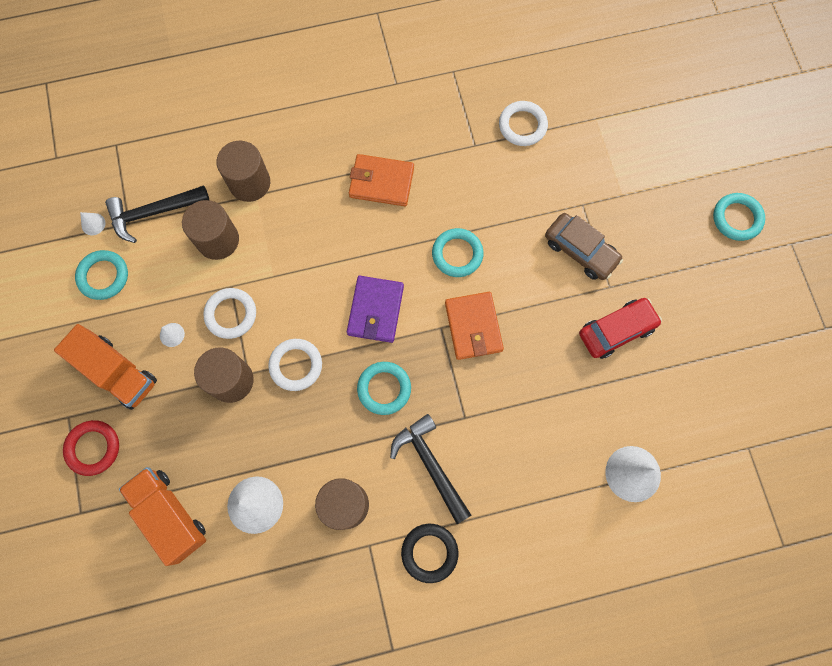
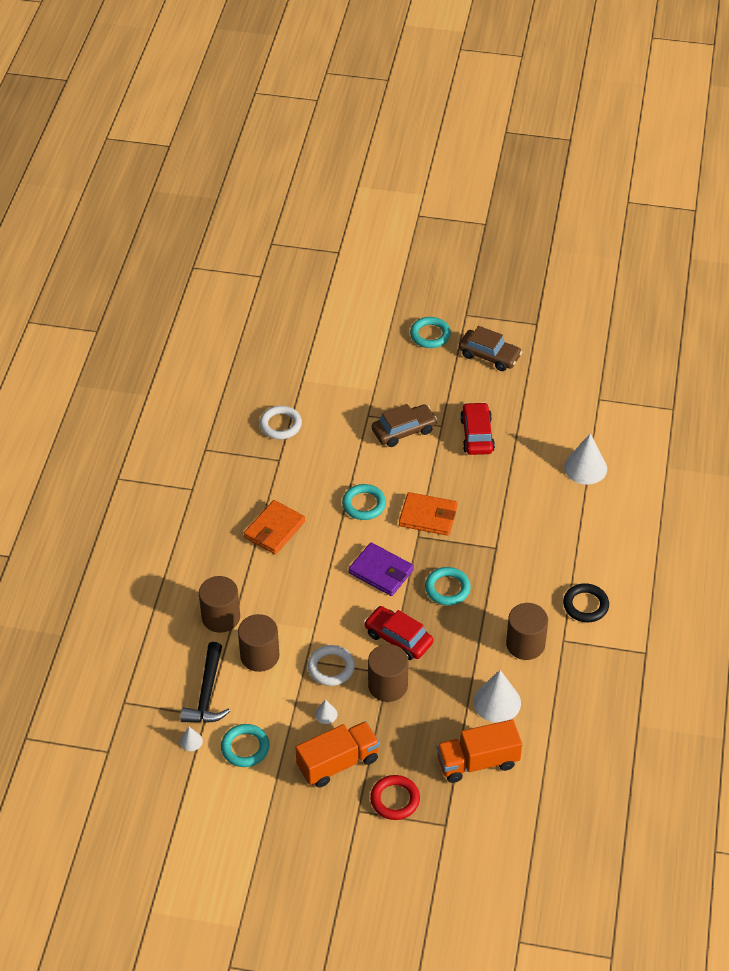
camera: 65 degrees left, 25 degrees down
(296, 365) = (398, 638): white ring -> red car
(430, 464) = (521, 581): black hammer -> none
(743, 295) = (489, 356): none -> brown car

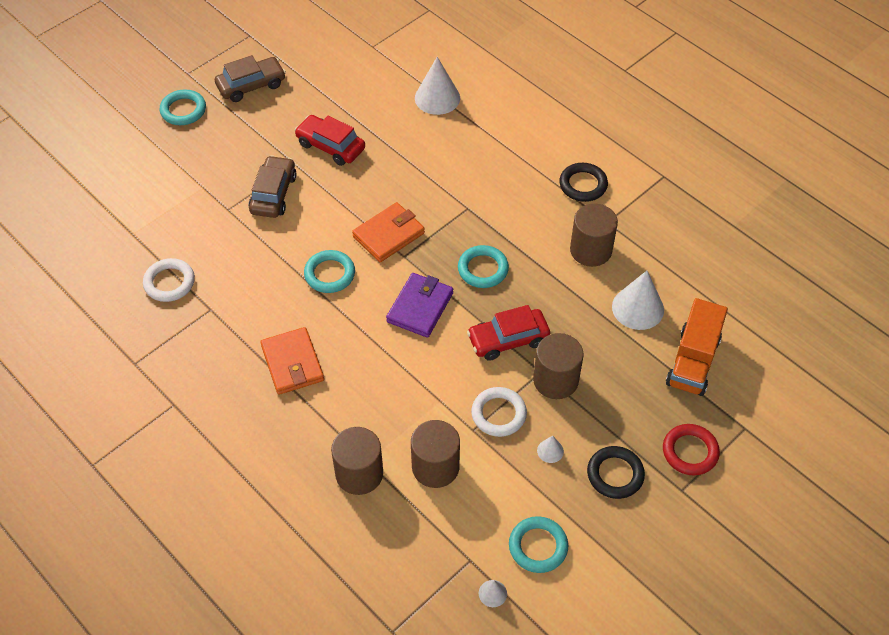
camera: 55 degrees left, 5 degrees up
(207, 693) = (444, 542): black hammer -> none
(338, 763) = (615, 474): orange truck -> black ring
(381, 571) = (420, 307): purple wallet -> purple wallet turned 45 degrees counterclockwise

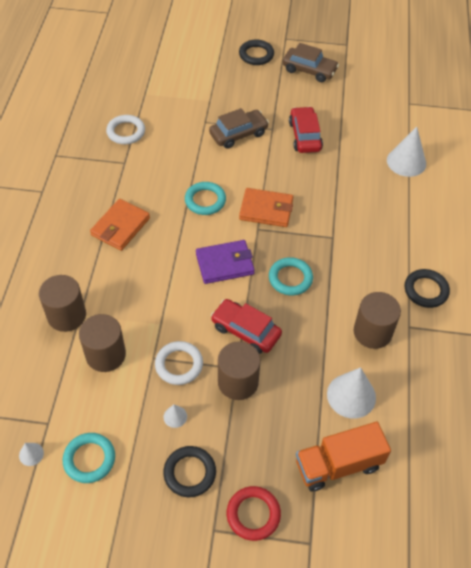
camera: 50 degrees right, 0 degrees up
(183, 110) = (256, 55): turquoise ring -> black ring

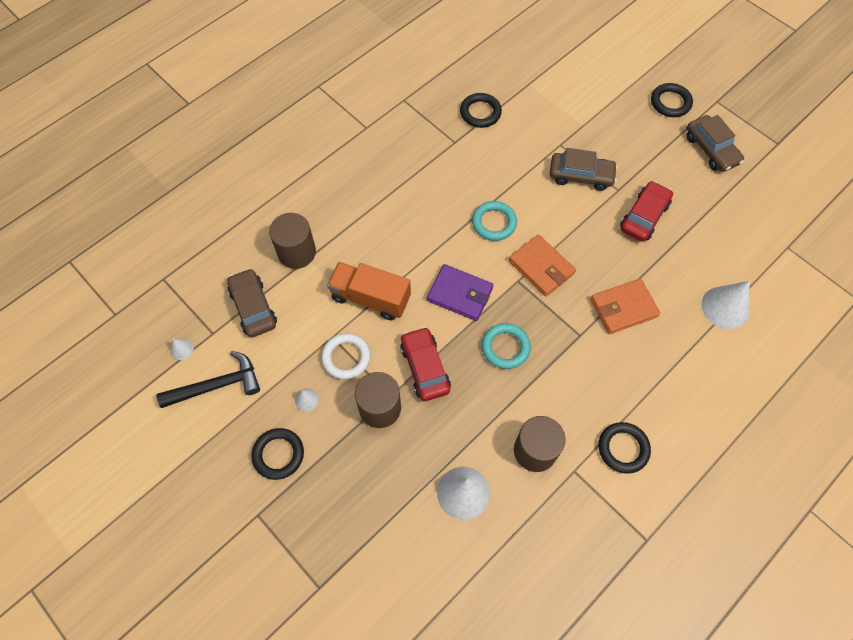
camera: 40 degrees right, 10 degrees up
(66, 380) = (253, 307): none -> brown car
(89, 459) = (217, 385): turquoise ring -> black hammer
(105, 355) = (298, 307): brown cylinder -> none
(120, 227) = (402, 201): orange wallet -> orange wallet (623, 308)
(126, 132) = (480, 113): white ring -> black ring
(253, 514) = (296, 527): red ring -> none
(338, 464) = (398, 543): orange truck -> orange truck (370, 298)

